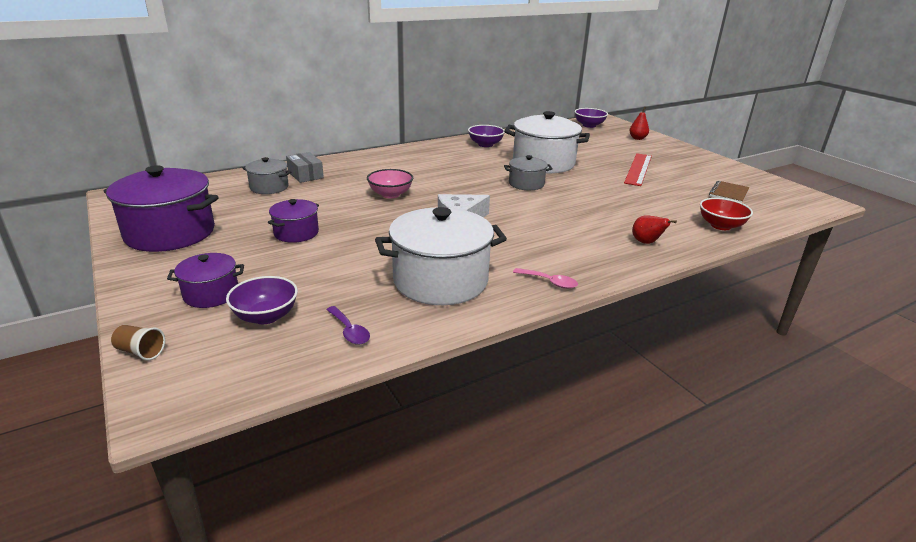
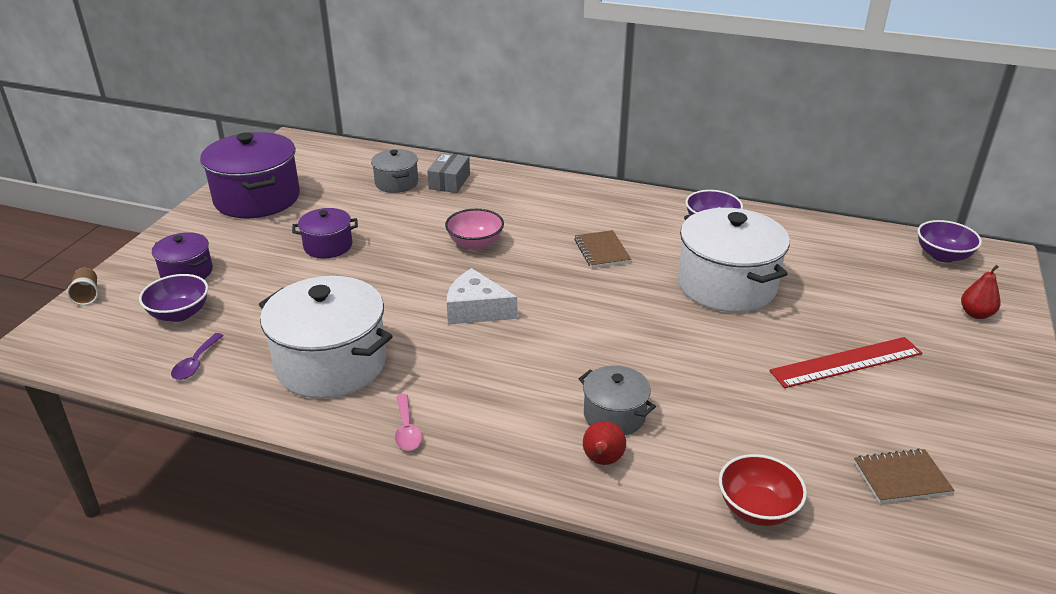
camera: 50 degrees right, 5 degrees up
(463, 172) = (602, 251): none -> brown notebook
(526, 184) = (638, 304): grey pot -> grey pot (614, 415)

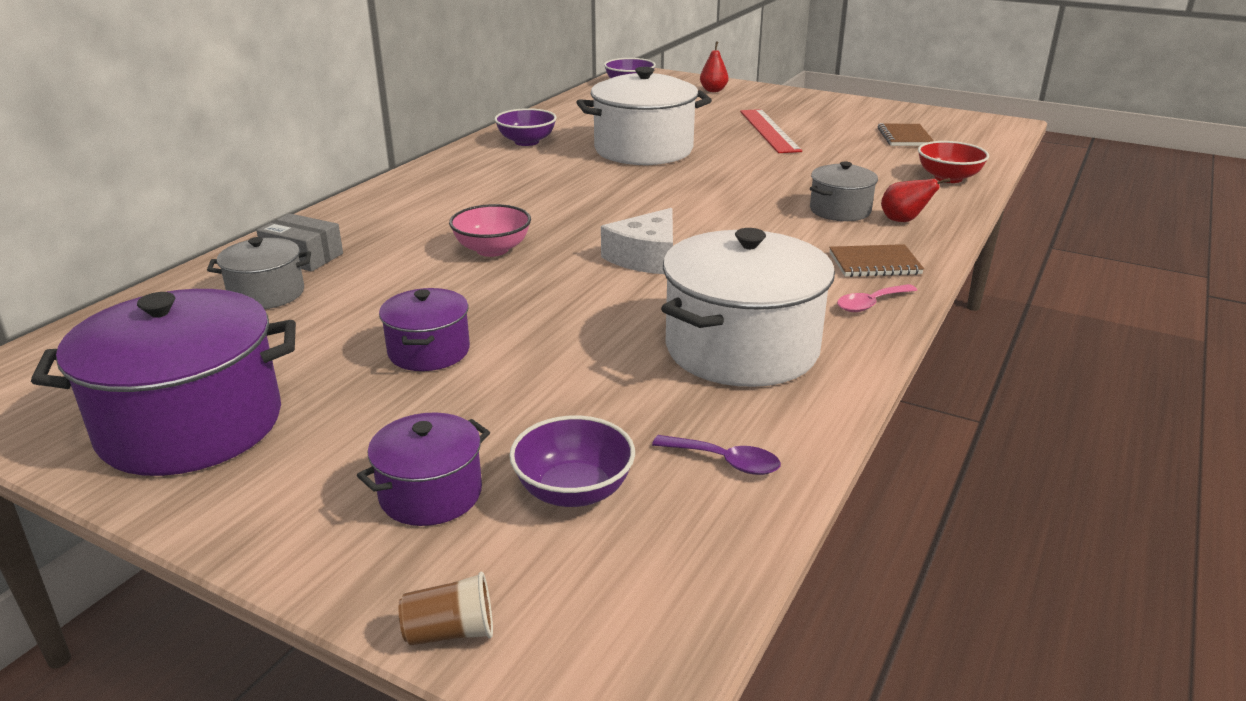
camera: 80 degrees left, 5 degrees down
(407, 430) = (870, 304): pink spoon -> pink spoon turned 150 degrees clockwise
(602, 251) = (552, 189): brown notebook -> brown notebook (874, 264)

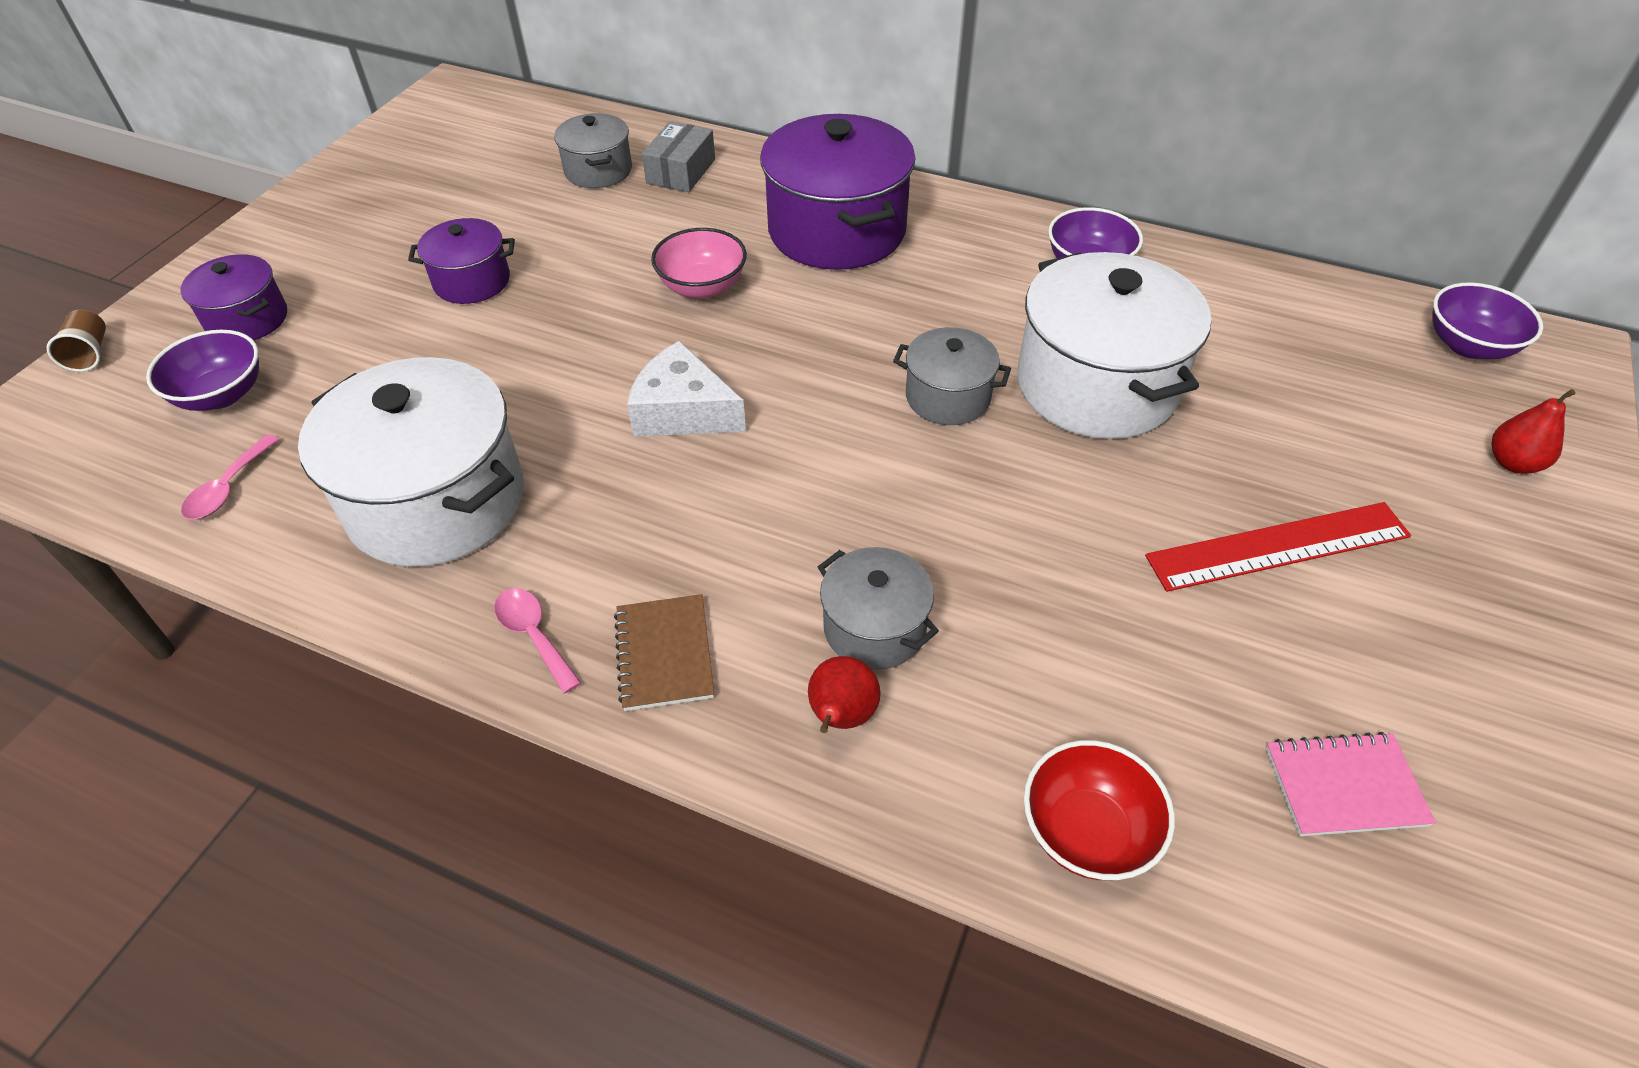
camera: 85 degrees right, 20 degrees up
(191, 425) = (380, 190): purple pot -> purple pot (837, 230)
(646, 183) = (947, 397): none -> grey pot
(725, 462) = (228, 488): purple spoon -> pink spoon
(904, 137) = (1344, 786): brown notebook -> pink notebook

